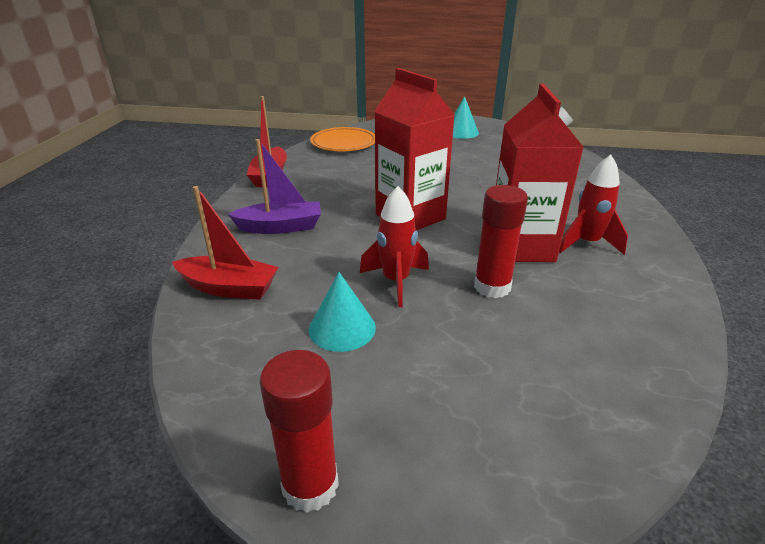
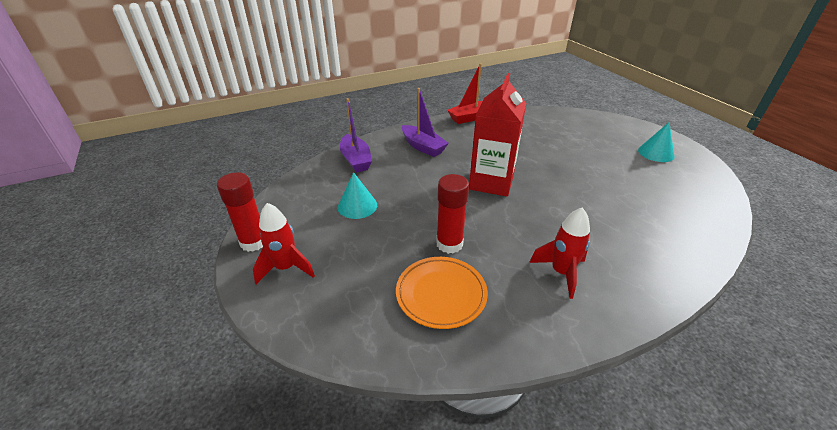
camera: 55 degrees right, 5 degrees up
(229, 288) = (356, 160): red boat -> purple boat
(343, 143) = (549, 119): orange plate -> orange plate (441, 294)
(396, 282) = (414, 206): red rocket -> red rocket (286, 268)
(521, 247) = (513, 241): red carton -> none

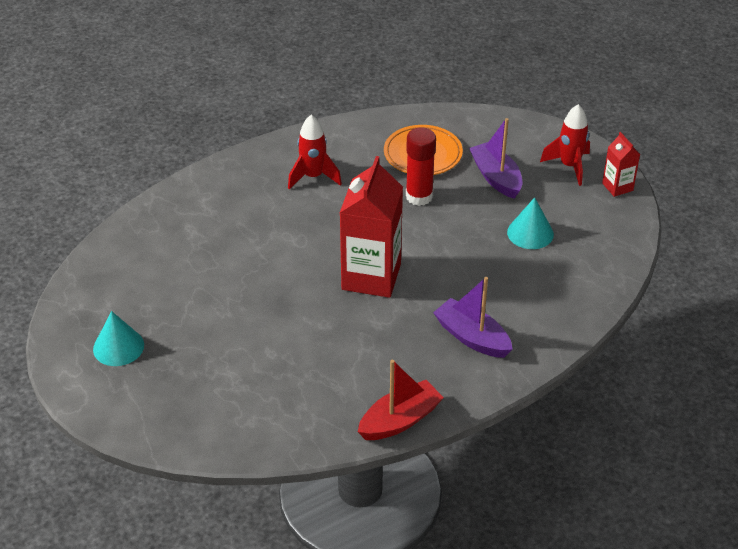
camera: 175 degrees right, 5 degrees up
(254, 242) = (617, 187): red glue stick -> red carton
(356, 160) = (562, 304): purple boat -> purple boat (496, 177)

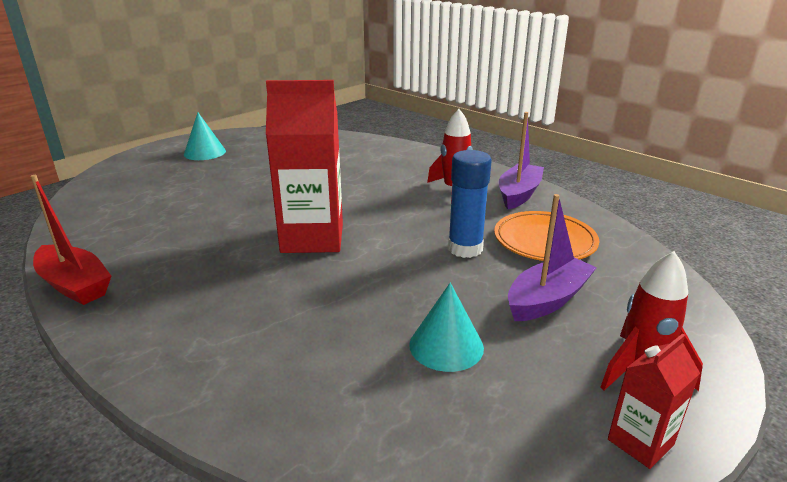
camera: 75 degrees right, 15 degrees down
(419, 196) = (465, 249): red glue stick -> blue glue stick
(472, 337) = (213, 319): purple boat -> purple boat (519, 194)

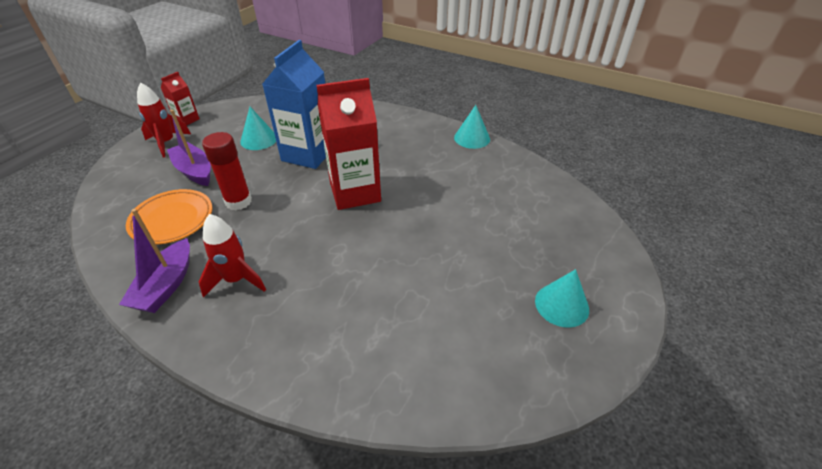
camera: 165 degrees right, 15 degrees up
(75, 285) = (472, 138): red boat -> turquoise cone
(358, 300) = (308, 154): none -> blue carton
(465, 249) = (238, 201): blue glue stick -> red glue stick
(547, 300) = (194, 171): purple boat -> purple boat turned 105 degrees clockwise

